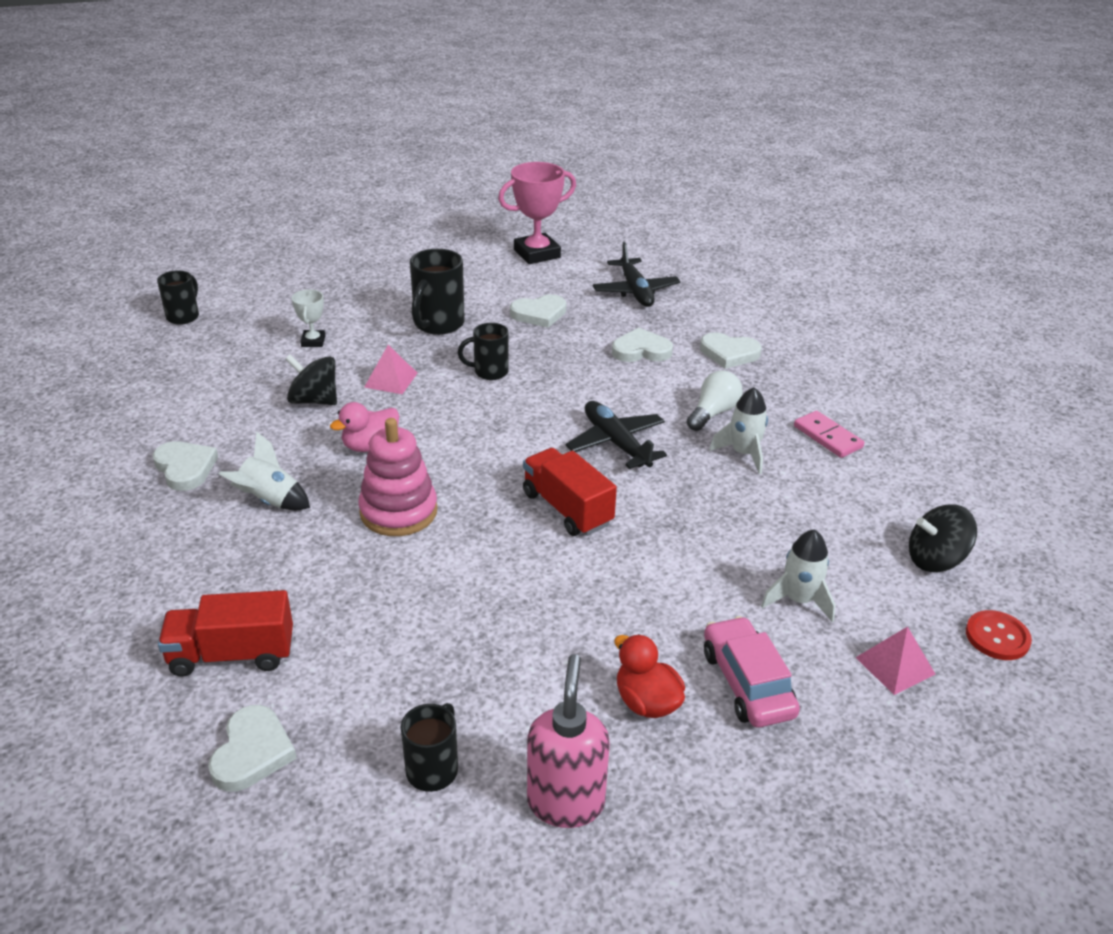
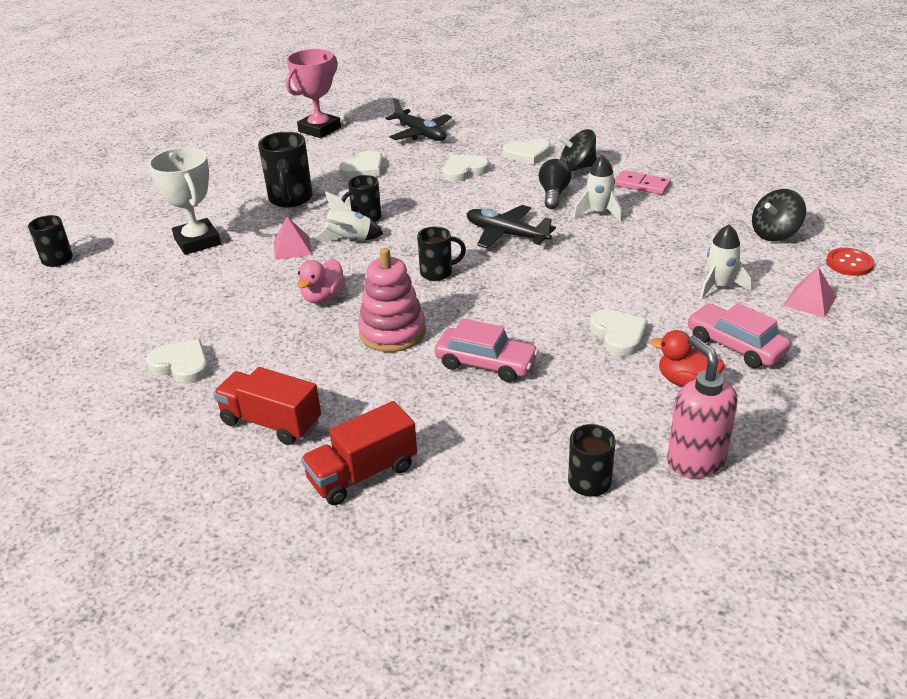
camera: 25 degrees left, 0 degrees up
(252, 752) = (447, 528): white heart -> white heart (618, 335)
(270, 501) = (281, 362): white rocket -> white rocket (349, 240)
(313, 341) = (197, 241): white trophy -> white trophy, size x1.94
(314, 400) = (243, 282): black spinning top -> black spinning top (577, 168)
(456, 585) = (485, 363): none -> pink car
(504, 461) = (437, 273): none -> black mug
(567, 509) = (514, 287): red truck -> red truck (271, 422)
(713, 413) = (553, 194): white light bulb -> black light bulb

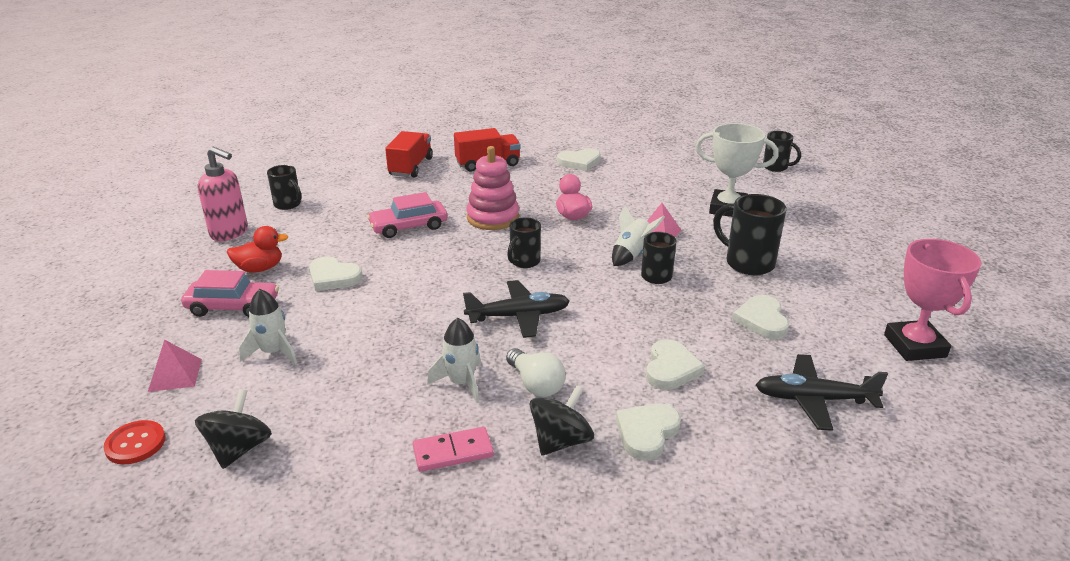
camera: 135 degrees right, 5 degrees down
(553, 194) = (535, 384): black light bulb -> white light bulb

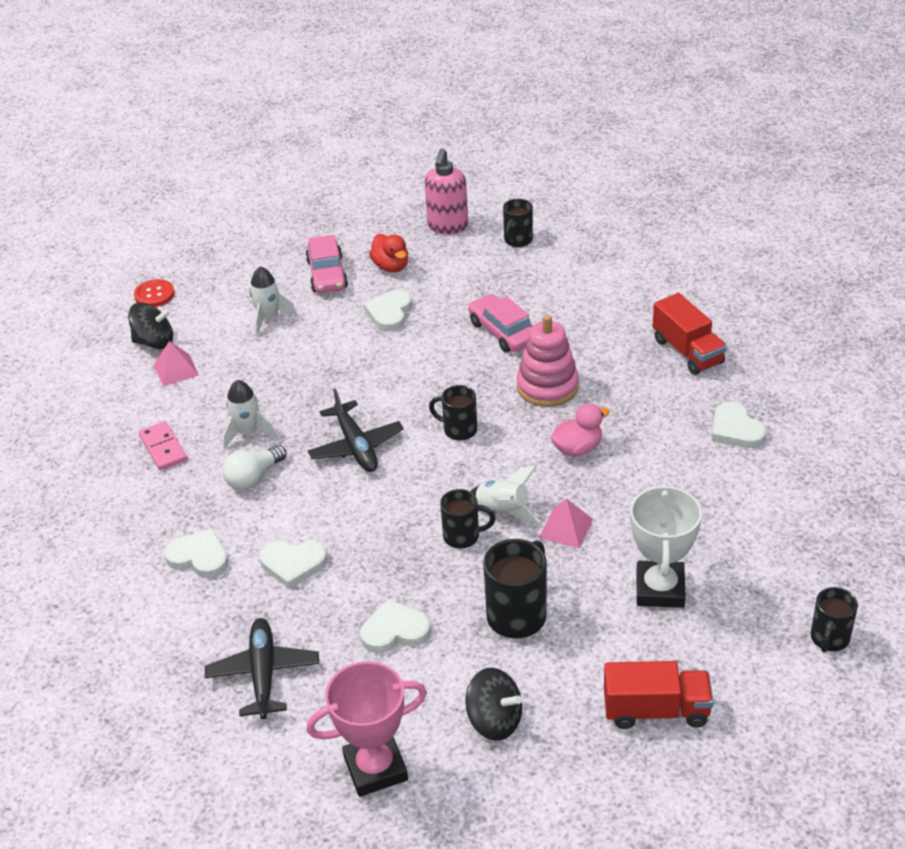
camera: 80 degrees right, 10 degrees up
(175, 375) = (231, 281): pink pyramid -> pink pyramid (176, 369)
(411, 167) = (647, 295): red truck -> red truck (656, 710)
(561, 441) = (182, 506): black spinning top -> black spinning top (494, 720)

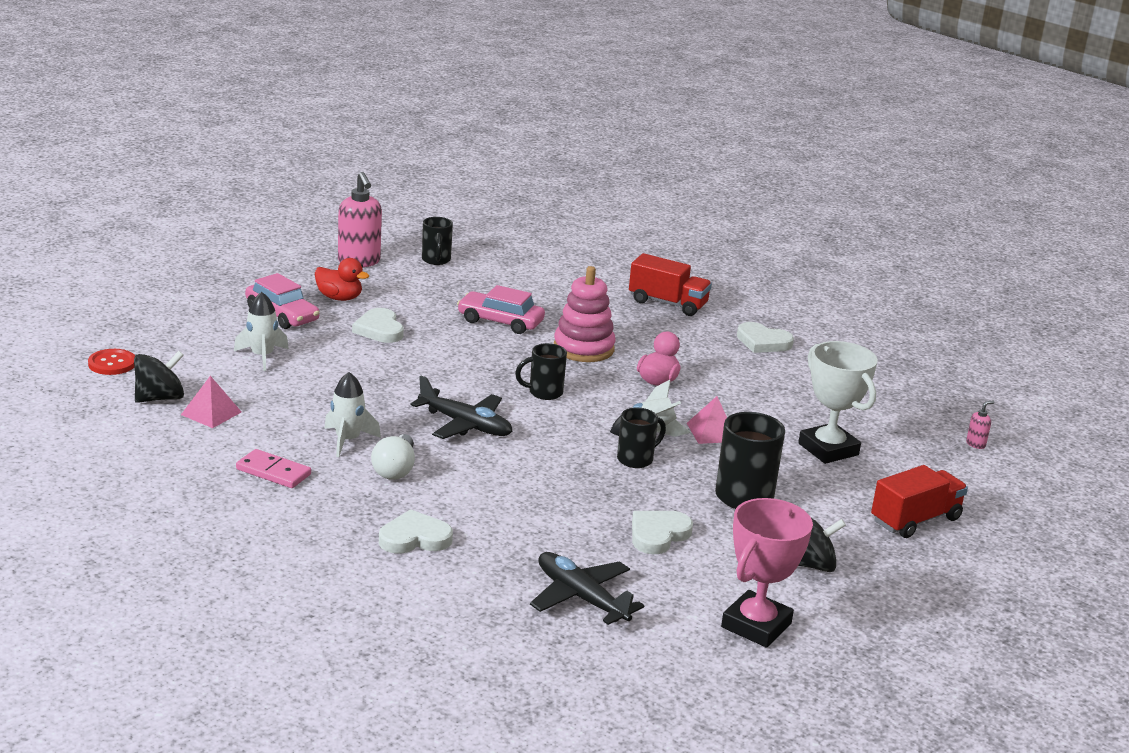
camera: 40 degrees left, 15 degrees down
(293, 564) = (511, 518): white heart -> none
(829, 639) = (976, 444): black mug -> pink soap dispenser

